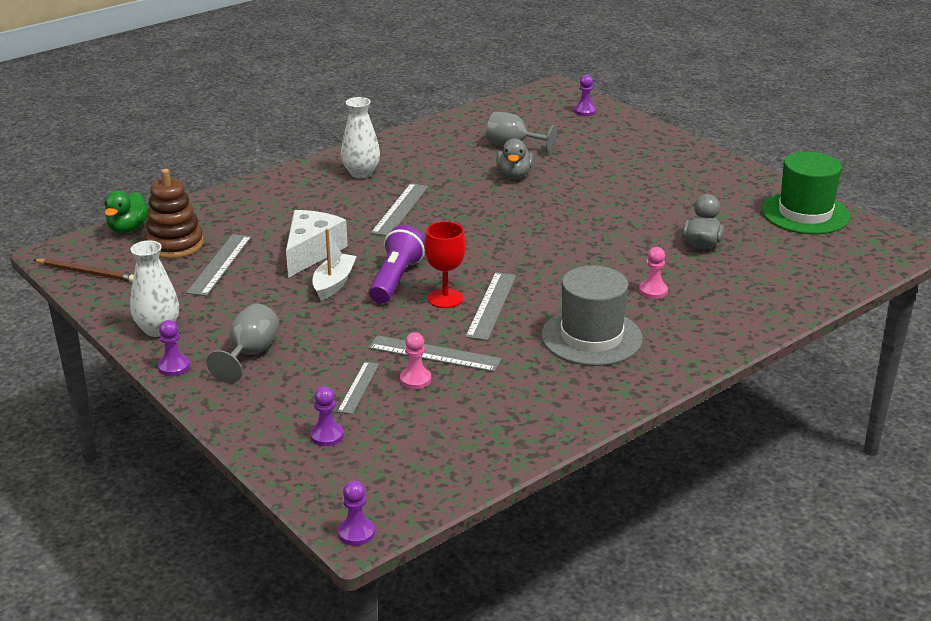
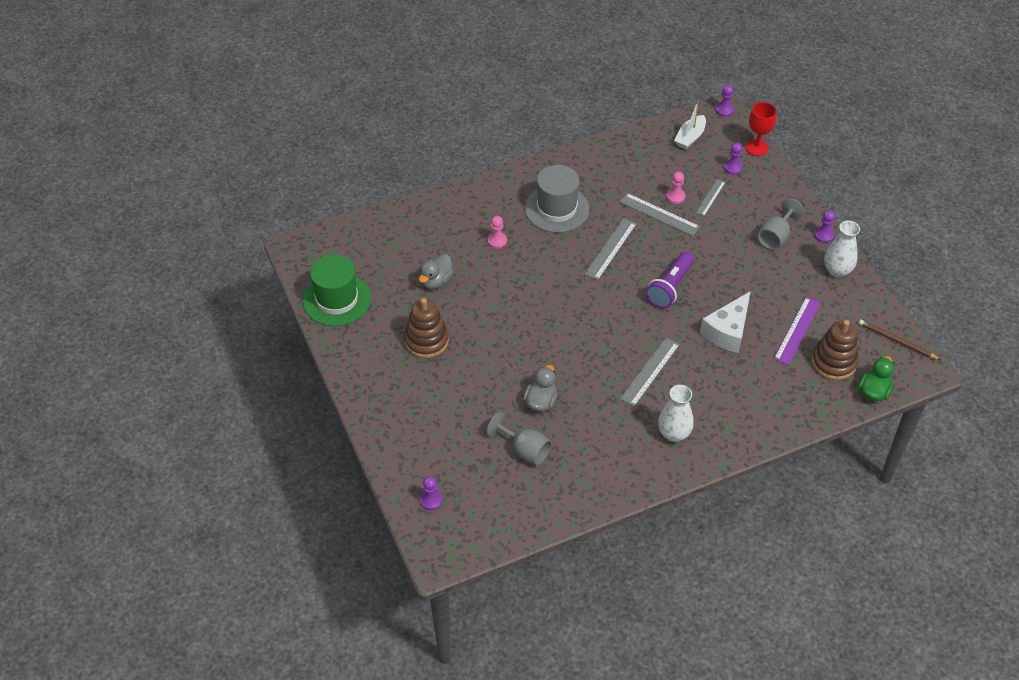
camera: 165 degrees left, 20 degrees up
(220, 264) = (797, 330): grey ruler -> purple ruler
(334, 283) = (714, 292): white boat -> white boat (690, 137)
(445, 298) = (640, 262): red goblet -> red goblet (756, 147)
(671, 198) = (426, 341): none -> brown stacking toy

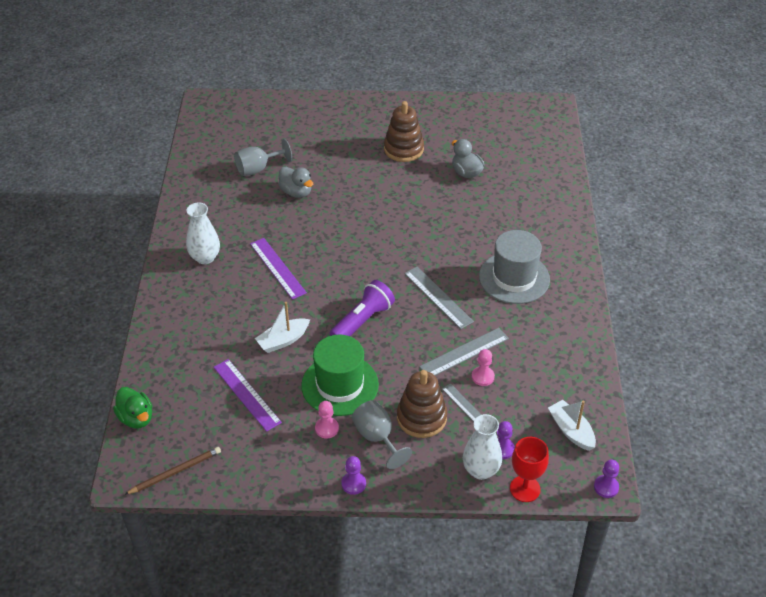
camera: 115 degrees right, 5 degrees down
(337, 299) = (479, 114): green hat -> green hat (340, 385)
(431, 500) = (253, 111): purple pawn -> none
(497, 241) = (493, 223): pink pawn -> pink pawn (326, 428)
(650, 371) = (277, 268): grey ruler -> purple ruler
(670, 287) = (362, 321): purple flashlight -> purple flashlight turned 75 degrees clockwise
(727, 331) = (283, 340): white cheese -> white boat
(833, 362) = (191, 404): brown stacking toy -> brown stacking toy (421, 418)
(837, 270) = (298, 469): white vase -> white vase (481, 470)

